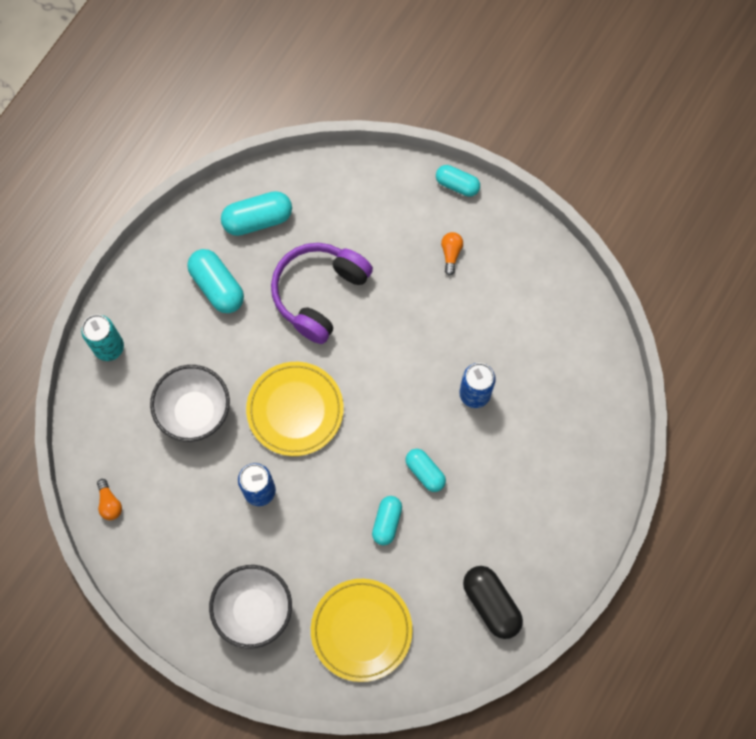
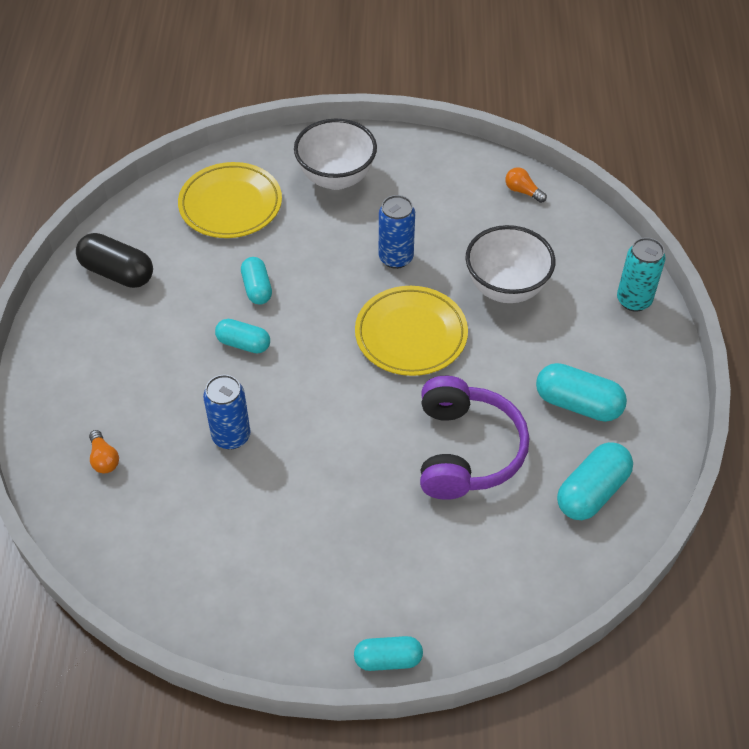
camera: 150 degrees right, 20 degrees down
(451, 253) = (345, 570): orange light bulb -> orange light bulb (104, 459)

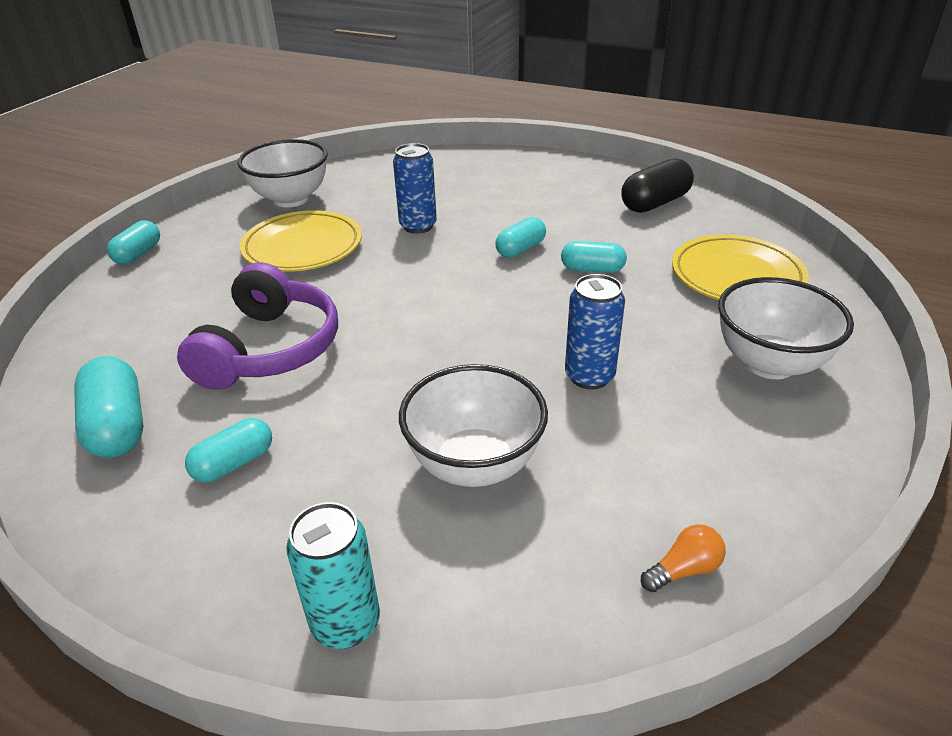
camera: 115 degrees right, 15 degrees down
(104, 459) = (446, 175): orange light bulb -> none
(215, 584) = (291, 199): none -> white bowl
(411, 334) = (455, 354): yellow plate -> yellow plate (303, 247)
(466, 450) = (269, 349): purple headphones -> purple headphones turned 105 degrees counterclockwise
(578, 404) = (234, 463): turquoise capsule -> turquoise capsule, size x0.65

